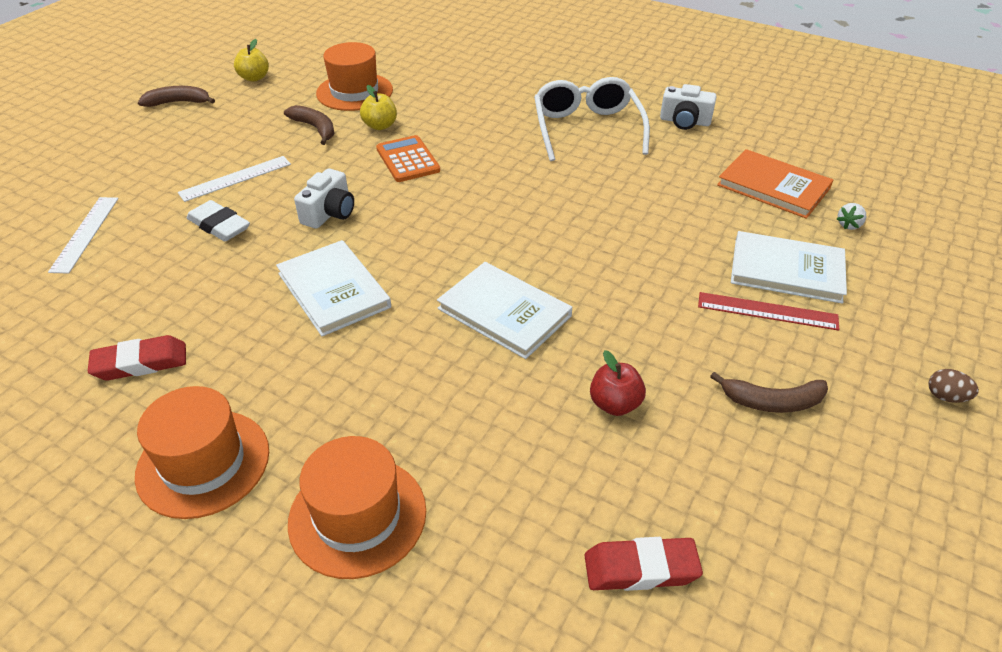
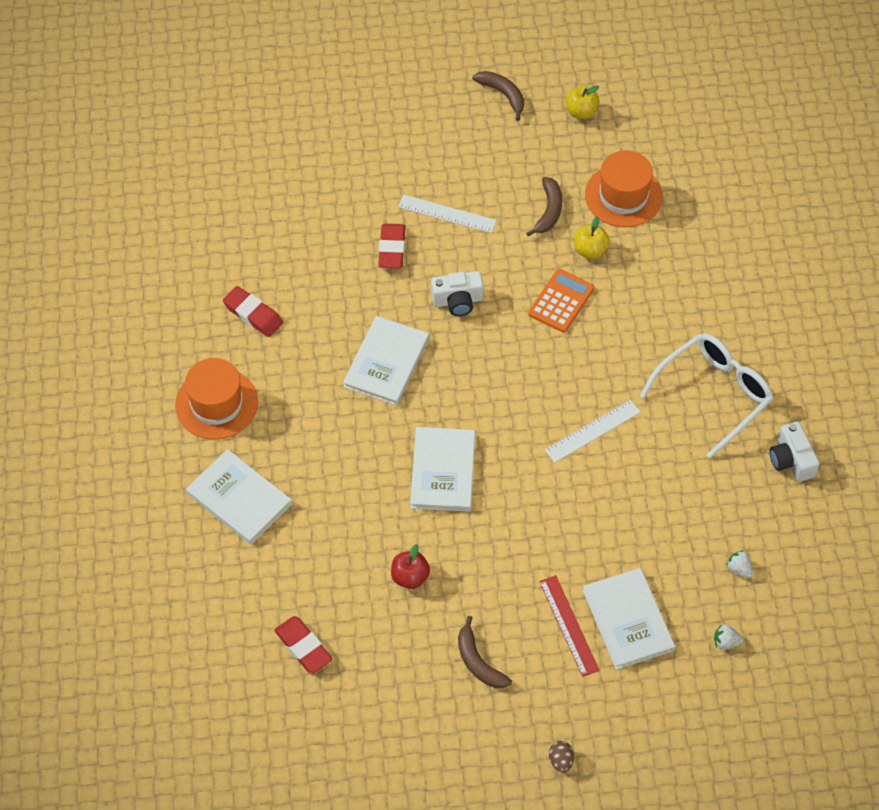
camera: 55 degrees right, 15 degrees up
(85, 233) = (324, 183): white ruler -> white ruler (592, 431)
(219, 226) = (392, 249): white eraser -> red eraser
(357, 516) = (239, 499): orange hat -> white book
(773, 187) = (739, 569): orange book -> white strawberry

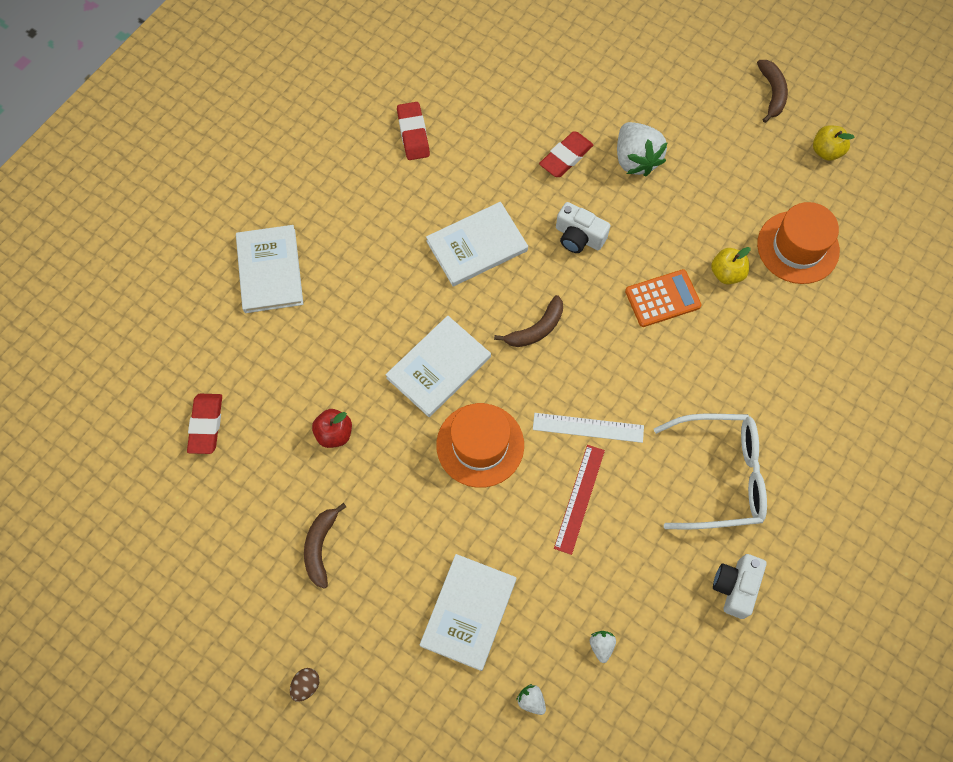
camera: 40 degrees right, 10 degrees up
(216, 404) = (322, 184): orange hat -> orange hat (480, 445)
(447, 214) = (635, 159): white ruler -> white strawberry
(549, 211) = (722, 215): brown banana -> brown banana (536, 329)
(568, 625) = (417, 576): red ruler -> red ruler (579, 498)

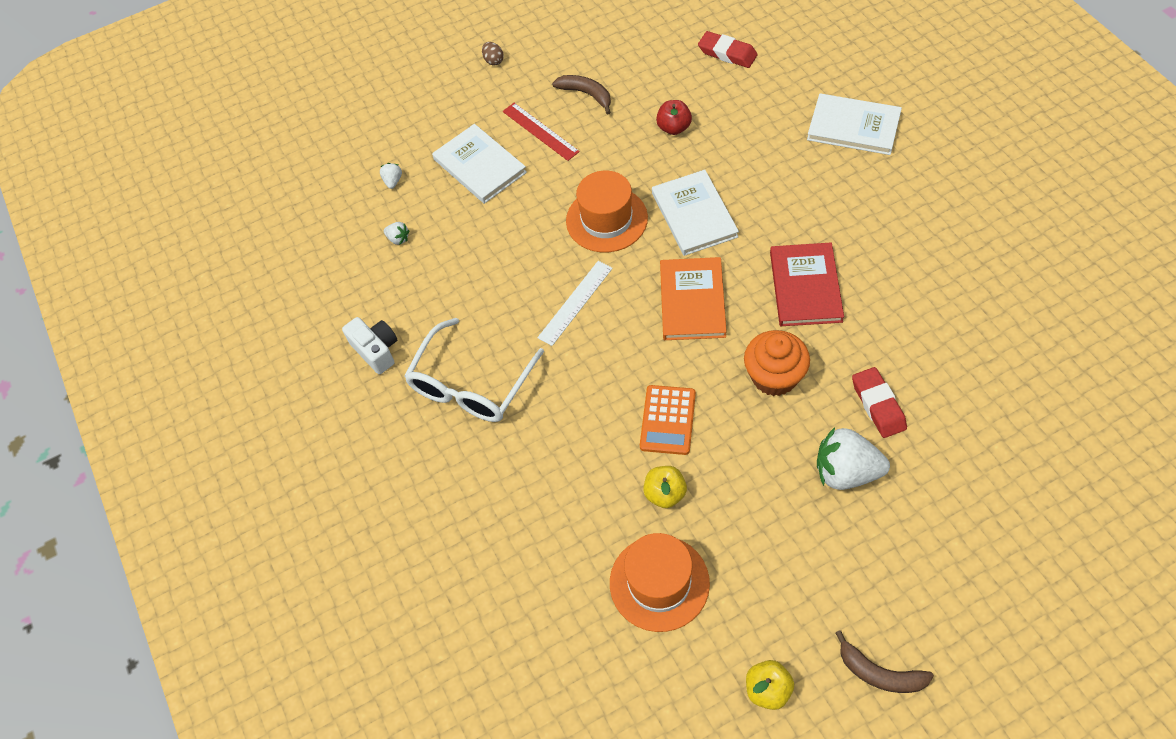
camera: 125 degrees right, 10 degrees down
(413, 134) = (965, 279): red eraser -> none
(477, 246) = (805, 286): white book -> red book
(531, 700) = (393, 181): white strawberry -> white strawberry turned 75 degrees counterclockwise
(536, 329) = (692, 301): brown banana -> orange book
(579, 237) = (774, 376): white camera -> orange cupcake
(579, 498) = (518, 271): red ruler -> red ruler (540, 131)

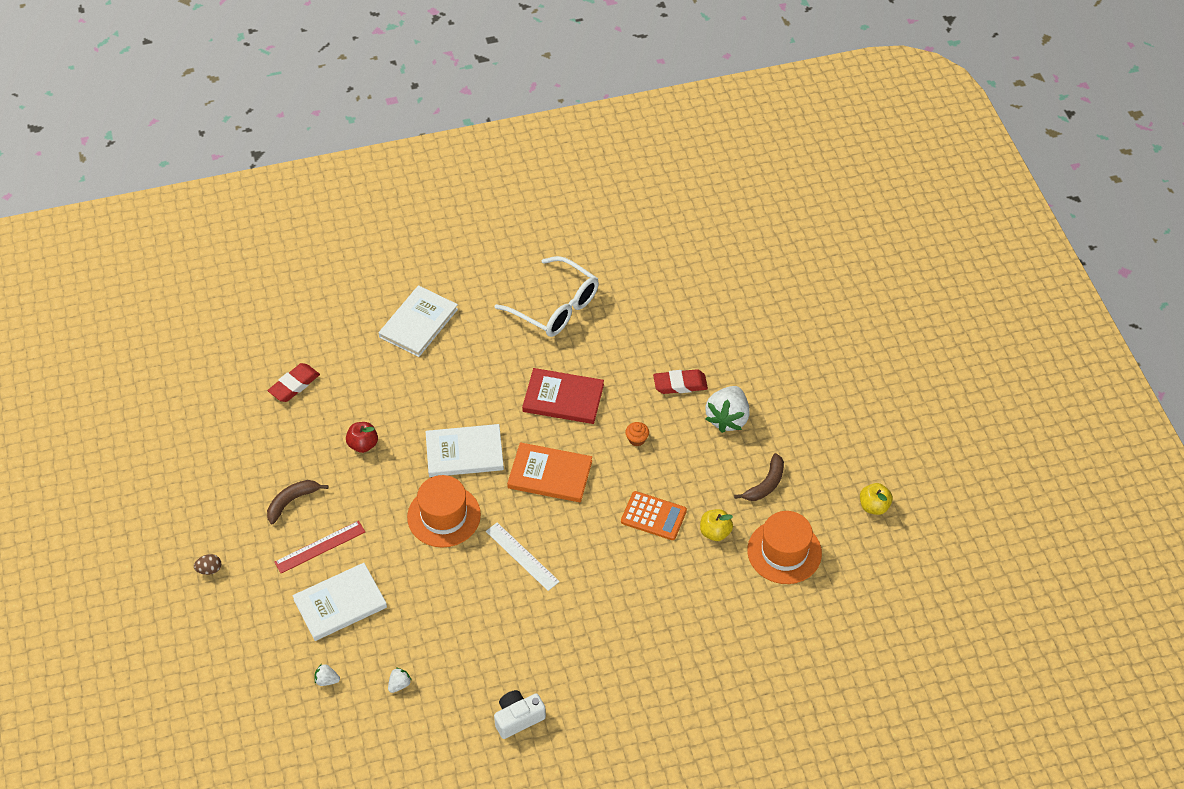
camera: 85 degrees left, 5 degrees down
(472, 383) = (576, 647): white glasses -> white glasses (554, 306)
(774, 376) = (637, 439): orange cupcake -> orange cupcake, size x0.47
(880, 673) = (874, 442): brown banana -> brown banana (765, 484)

